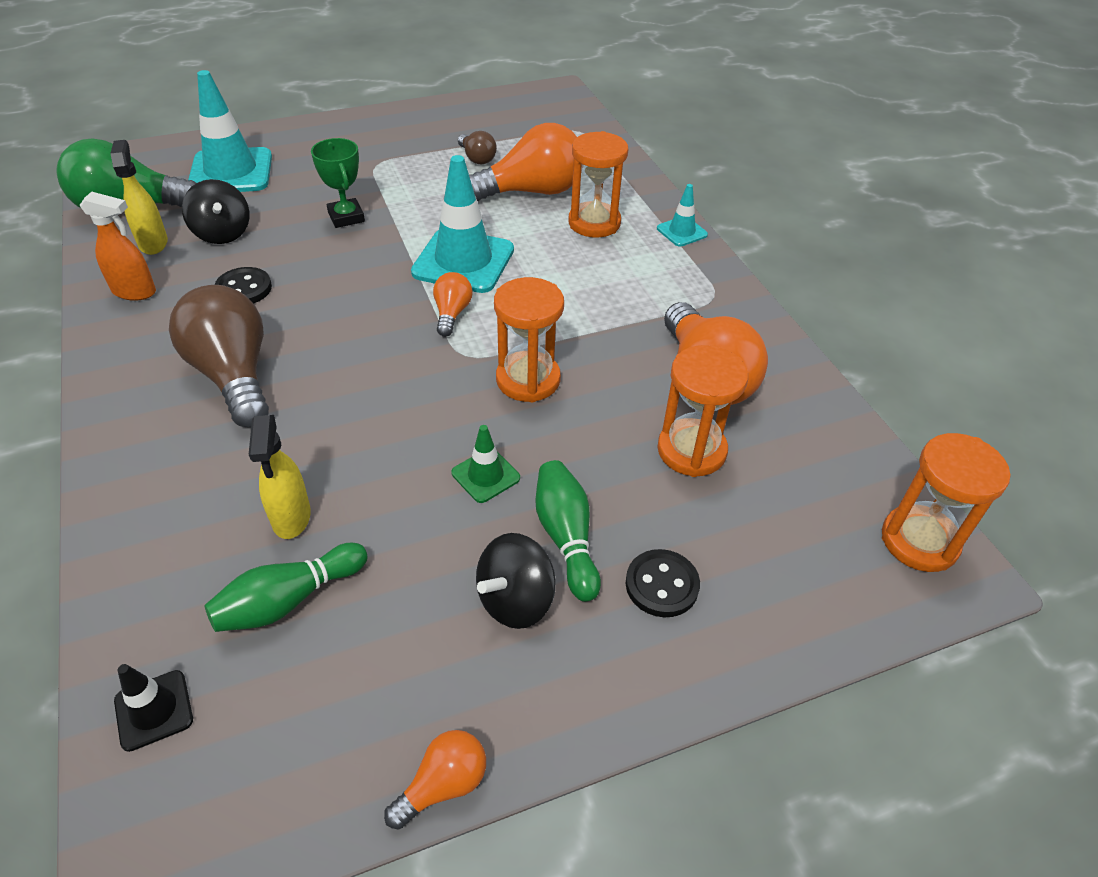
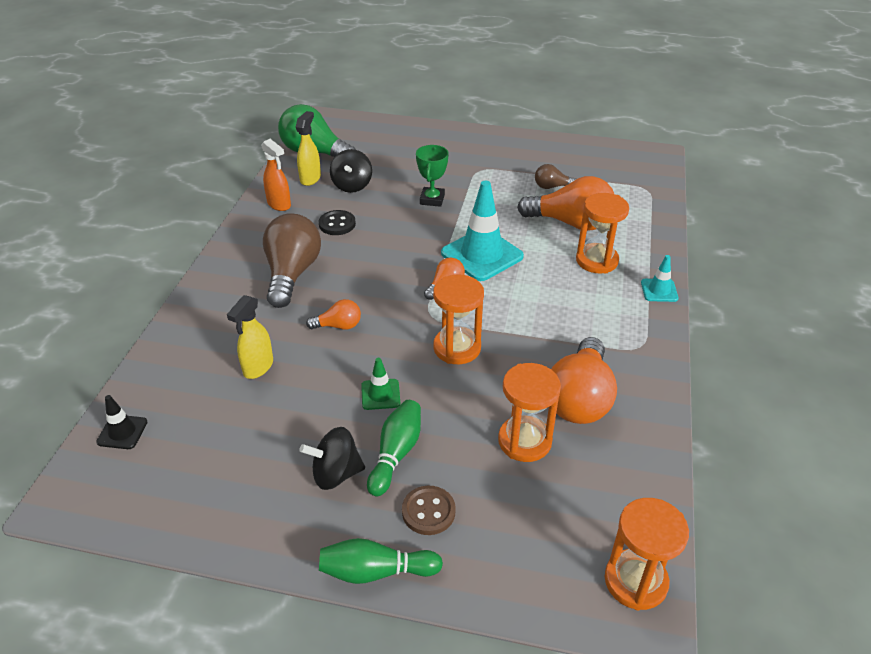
camera: 35 degrees right, 5 degrees down
(231, 172) = (387, 147): turquoise traffic cone -> none
(289, 600) = (222, 411): green bowling pin -> green bowling pin (376, 571)
(443, 785) = (217, 547): orange light bulb -> orange light bulb (338, 326)
(477, 158) = (552, 187): brown light bulb -> brown light bulb turned 90 degrees clockwise
(662, 585) = (428, 511): black button -> brown button

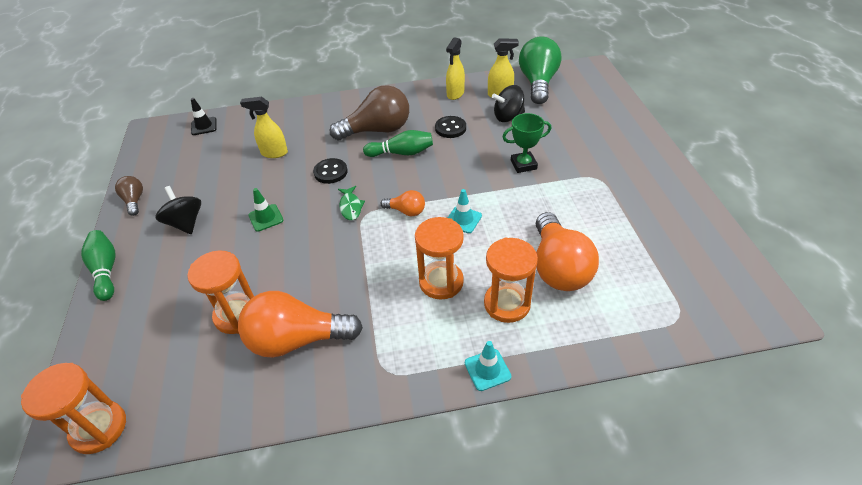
camera: 70 degrees right, 5 degrees up
(279, 204) = (455, 94): orange spray bottle -> yellow spray bottle
(338, 326) = (330, 172): orange light bulb -> black button
(396, 454) = (209, 245): green bowling pin -> green bowling pin (401, 153)
(410, 323) = (350, 207): none -> green fish
(428, 511) = (158, 280): brown button -> none
(457, 348) = (332, 242): orange hourglass -> orange hourglass (441, 282)
(482, 255) = (463, 219): turquoise traffic cone -> turquoise traffic cone, size x0.49
(552, 187) = (612, 236): brown light bulb -> brown light bulb (134, 201)

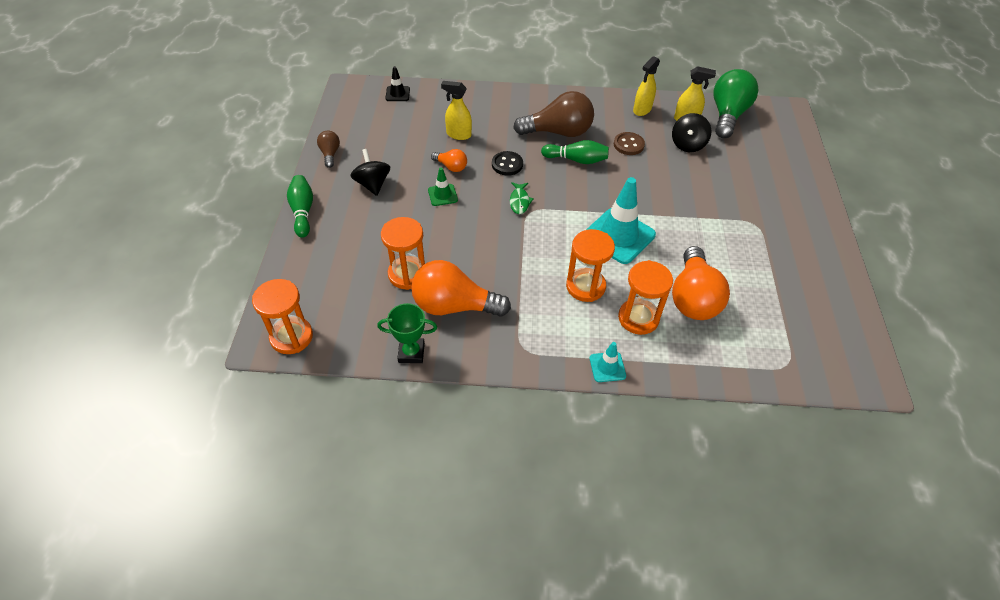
camera: 10 degrees right, 5 degrees up
(406, 211) = (569, 216): orange light bulb -> orange light bulb (451, 167)
(450, 128) = (628, 145): black button -> brown button
(463, 219) = (618, 236): turquoise traffic cone -> turquoise traffic cone, size x2.04
(508, 117) = (687, 145): black spinning top -> black spinning top turned 60 degrees counterclockwise
(523, 165) = (689, 196): green trophy -> green trophy (411, 353)

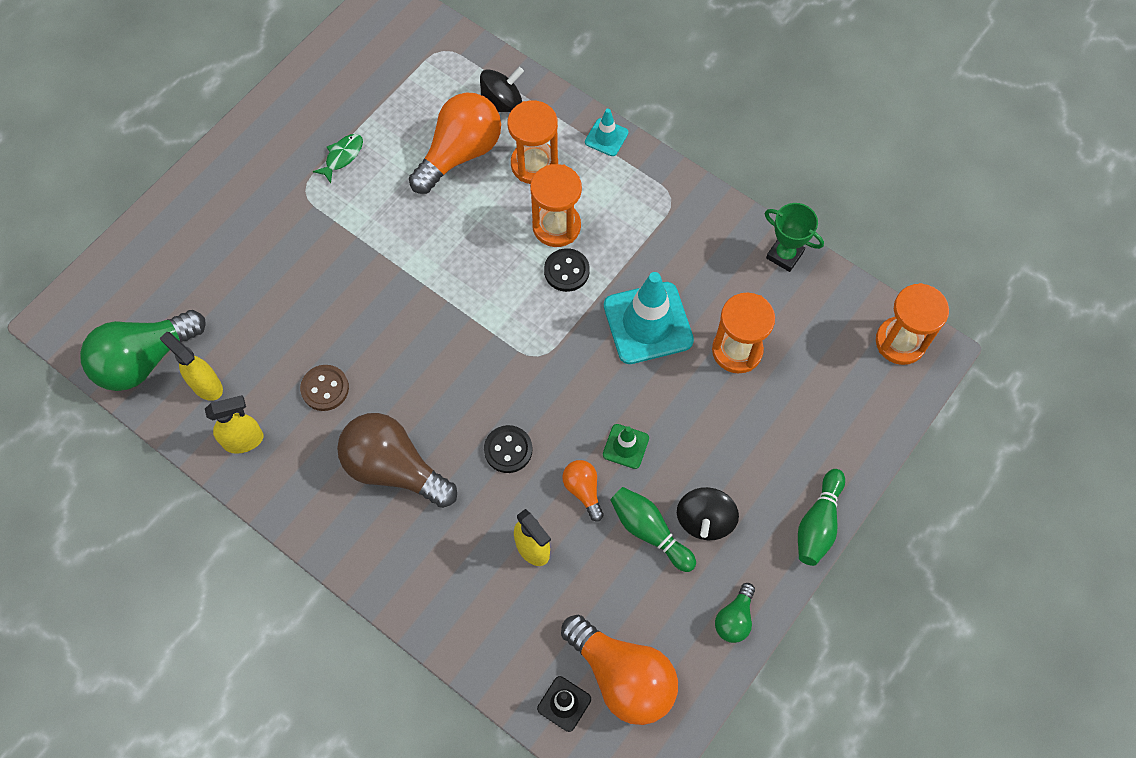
camera: 145 degrees left, 15 degrees up
(330, 154) = (734, 619): brown light bulb -> green light bulb
(454, 306) = (710, 282): orange light bulb -> orange light bulb (622, 676)
(519, 201) = (538, 379): green fish -> green fish (342, 156)
(554, 264) = (566, 271): none -> black button
(576, 160) = (414, 404): green bowling pin -> green bowling pin (649, 531)
(618, 236) = (466, 264): turquoise traffic cone -> turquoise traffic cone (648, 323)
(687, 145) = (252, 343): black spinning top -> black spinning top (502, 104)

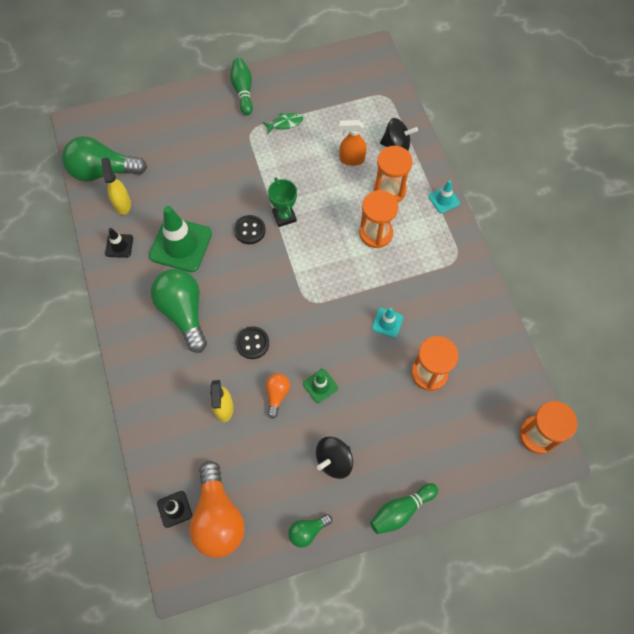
camera: 35 degrees right, 0 degrees up
(244, 440) = (119, 246): yellow spray bottle -> black traffic cone
(325, 388) = (181, 245): brown button -> green traffic cone
(394, 468) = (183, 312): brown light bulb -> green light bulb
(460, 153) = (351, 159): orange light bulb -> orange spray bottle
(566, 271) = (362, 263): black button -> black button (250, 230)
(648, 323) = (387, 323): turquoise traffic cone -> turquoise traffic cone, size x0.49
(649, 531) = (297, 444): green bowling pin -> green bowling pin (243, 91)
(784, 255) = (502, 335): green trophy -> green trophy (284, 216)

